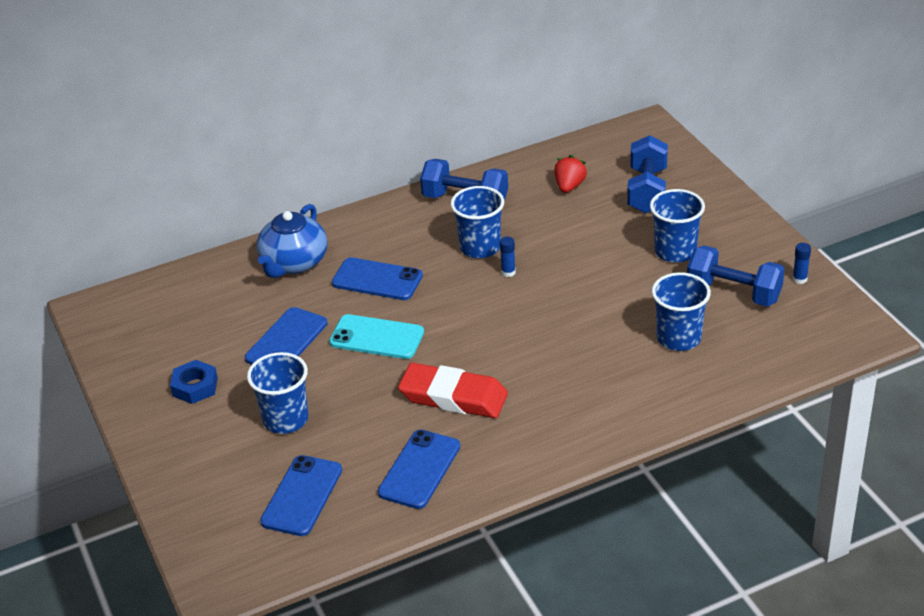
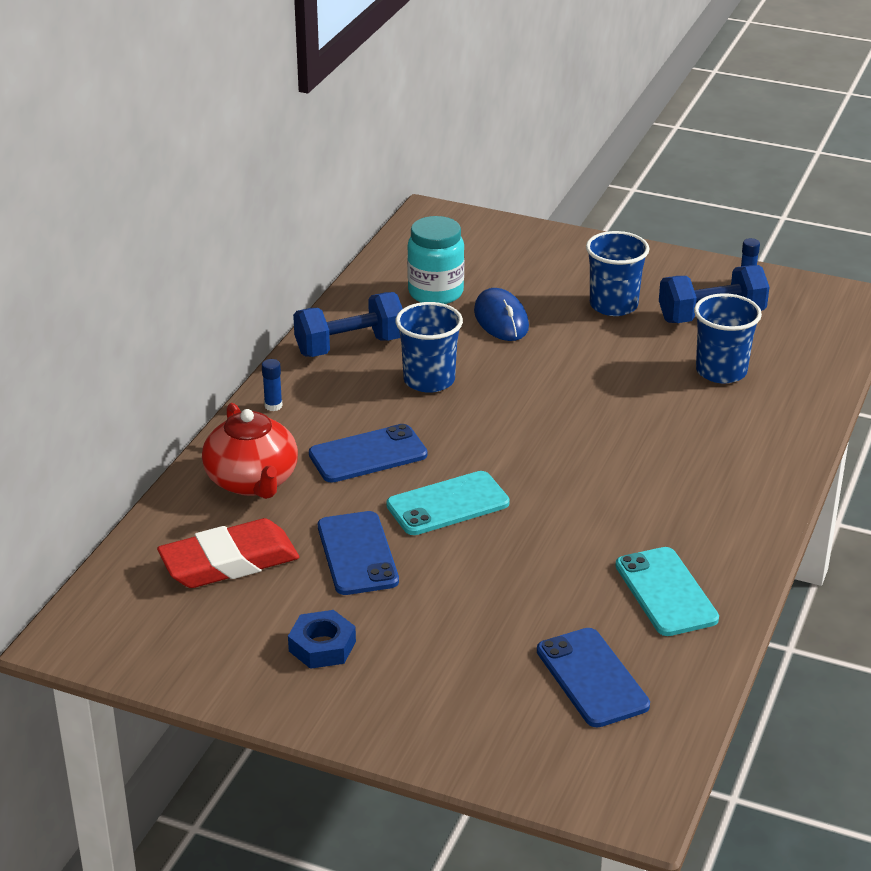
camera: 45 degrees left, 5 degrees down
(285, 419) = (468, 622): blue cup -> none
(294, 263) = (252, 481): blue teapot -> red teapot
(419, 469) = (666, 592): blue phone -> turquoise phone
(453, 396) = (601, 516): red eraser -> red eraser (229, 562)
(508, 272) = (489, 389): blue glue stick -> blue glue stick (273, 406)
(569, 186) = (435, 293): red strawberry -> turquoise jar
(584, 226) = (501, 319): none -> blue mouse
(647, 191) = (514, 267): blue dumbbell -> none

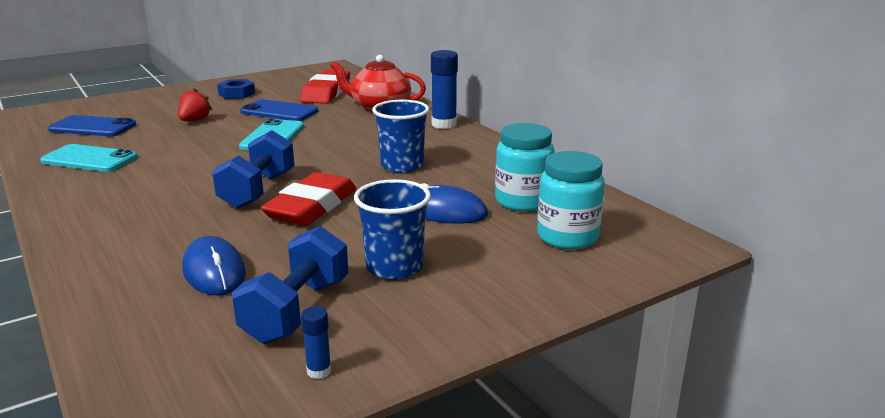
camera: 125 degrees right, 10 degrees down
(273, 406) = (444, 124): blue glue stick -> blue glue stick, size x2.00
(350, 346) = (482, 156): blue dumbbell -> blue dumbbell (258, 190)
(368, 455) = (354, 132): blue phone -> none
(468, 604) = (194, 120): none -> red strawberry
(478, 257) = (567, 237): none -> turquoise jar
(575, 384) = (311, 207): none -> red eraser
(721, 371) = (214, 271): blue cup -> blue mouse

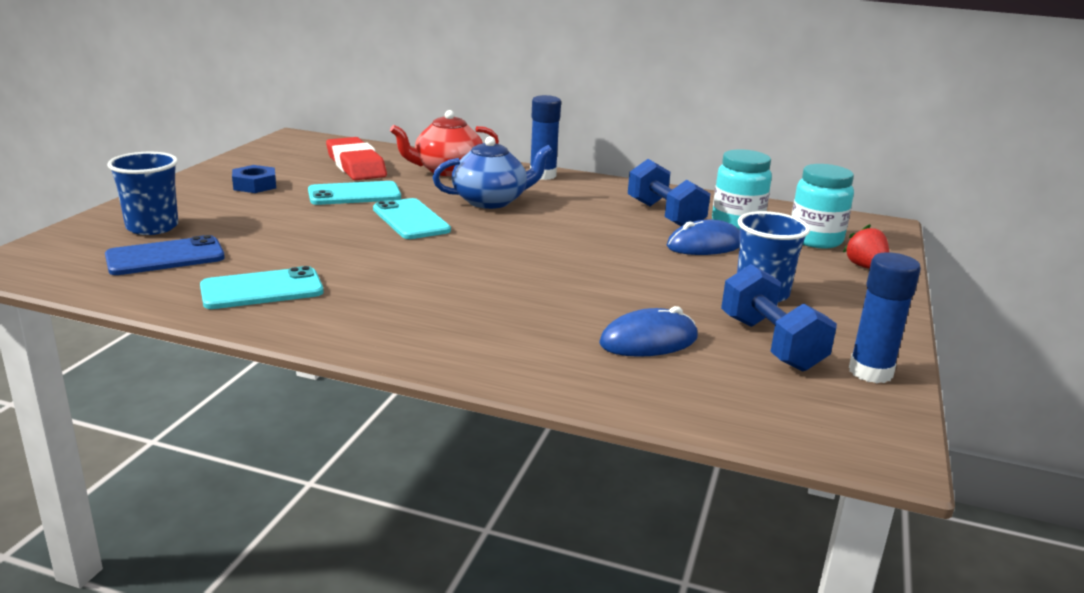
camera: 40 degrees left, 0 degrees up
(194, 120) = (279, 222): red strawberry -> red strawberry (865, 267)
(214, 271) = (648, 341): blue mouse -> blue mouse turned 45 degrees counterclockwise
(258, 190) = (522, 270): blue dumbbell -> blue dumbbell (665, 215)
(279, 111) = (354, 194): blue phone -> turquoise phone
(311, 207) = (600, 270): red eraser -> none
(319, 371) = (870, 372): blue glue stick -> blue glue stick, size x2.00
(357, 135) = (491, 201): none -> blue teapot
(402, 165) = (591, 218): blue cup -> blue cup (152, 227)

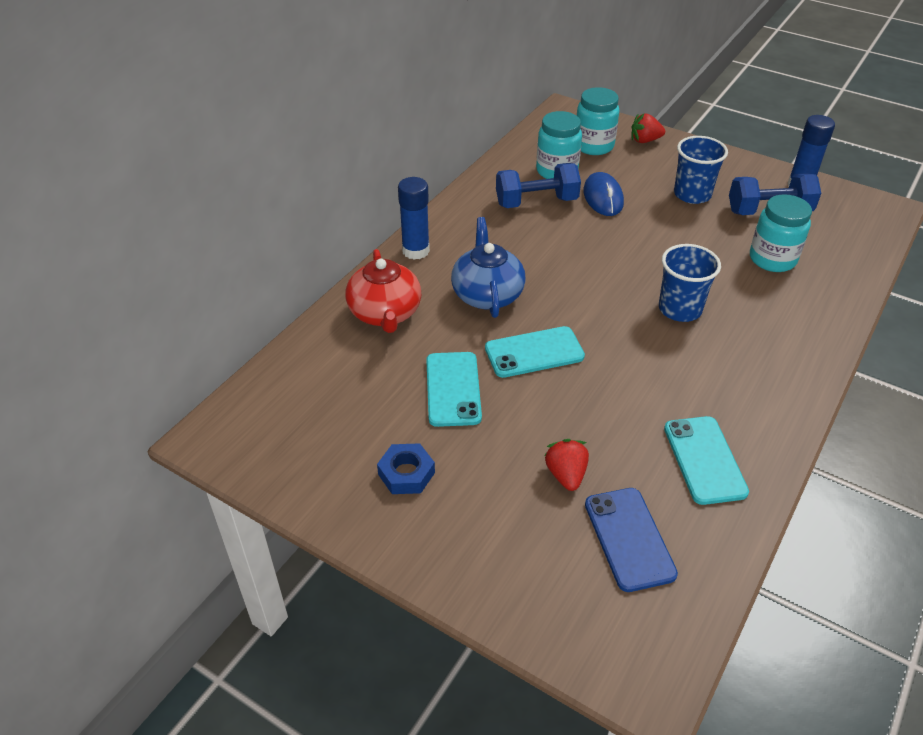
camera: 75 degrees left, 20 degrees up
(152, 227) = (541, 560): blue cup -> blue cup (680, 309)
(247, 234) = (566, 475): none -> red strawberry
(356, 165) = (350, 383): red eraser -> none
(648, 341) = (772, 259): blue mouse -> turquoise jar

